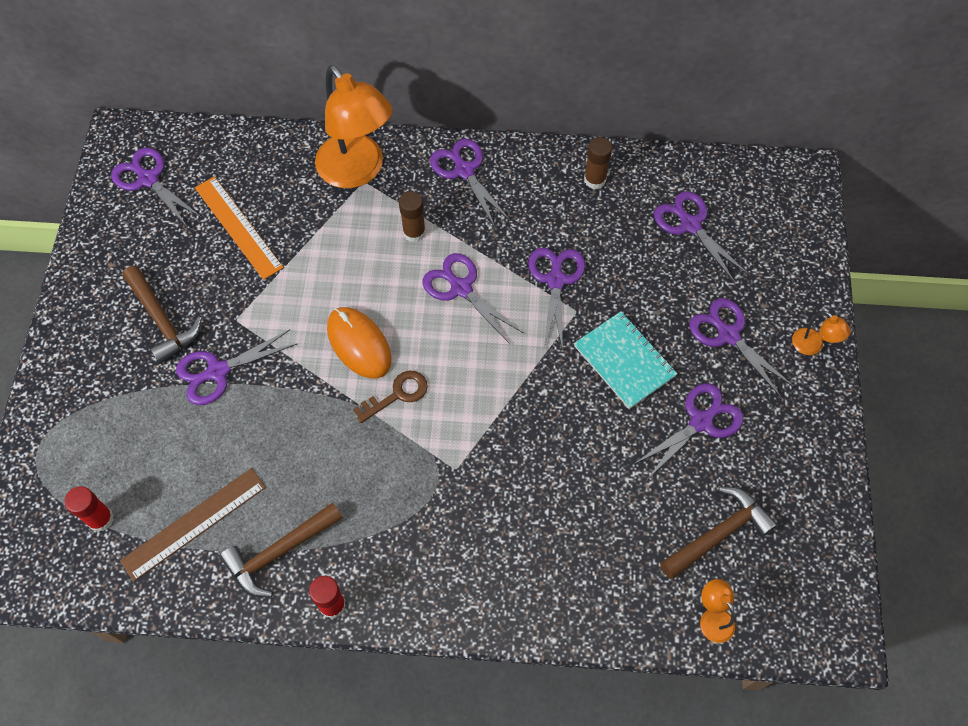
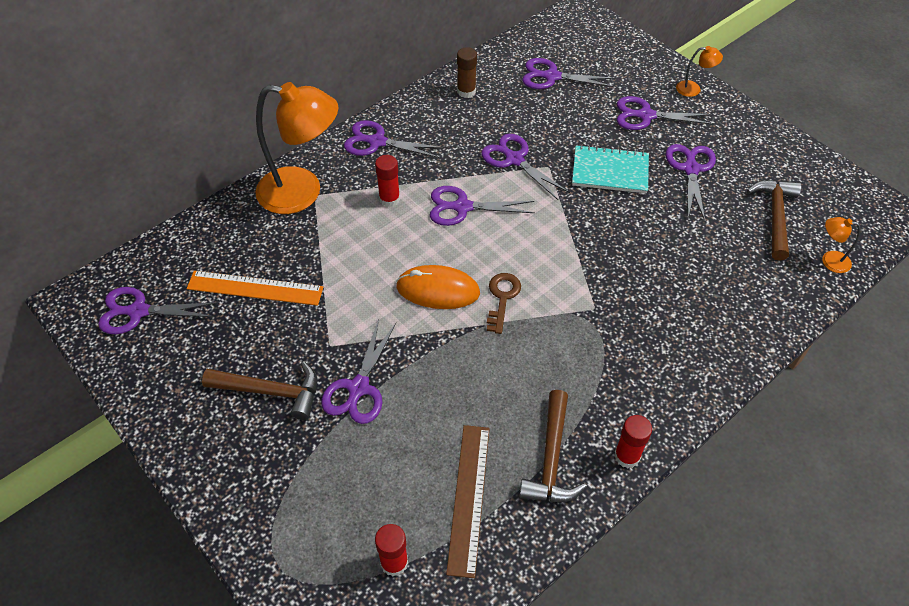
camera: 45 degrees left, 10 degrees down
(414, 232) = (389, 199): brown glue stick -> red glue stick

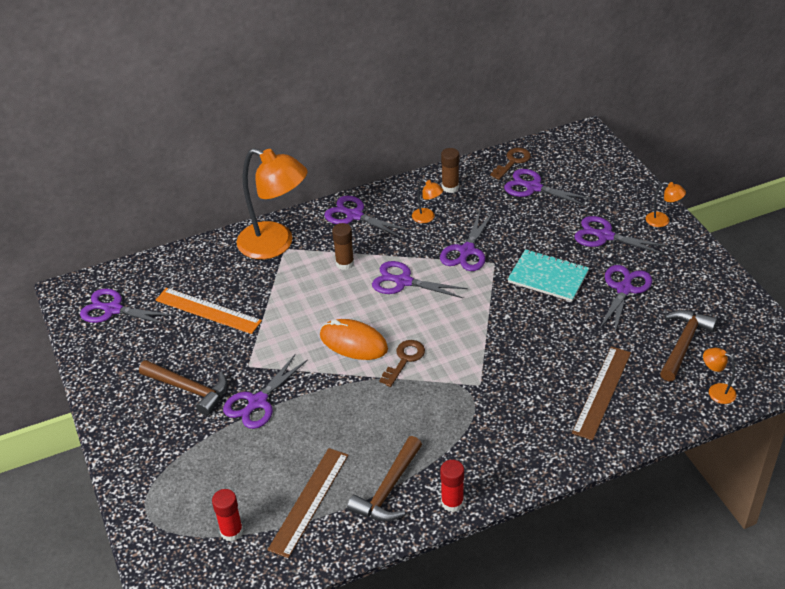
camera: 20 degrees right, 10 degrees down
(389, 199) = (345, 263): red glue stick -> brown glue stick
(457, 130) = (427, 218): none -> orange lamp
(514, 159) = (466, 251): purple scissors -> purple scissors turned 135 degrees counterclockwise
(518, 53) = (512, 162): none -> brown key
(722, 287) = (602, 392): none -> brown ruler

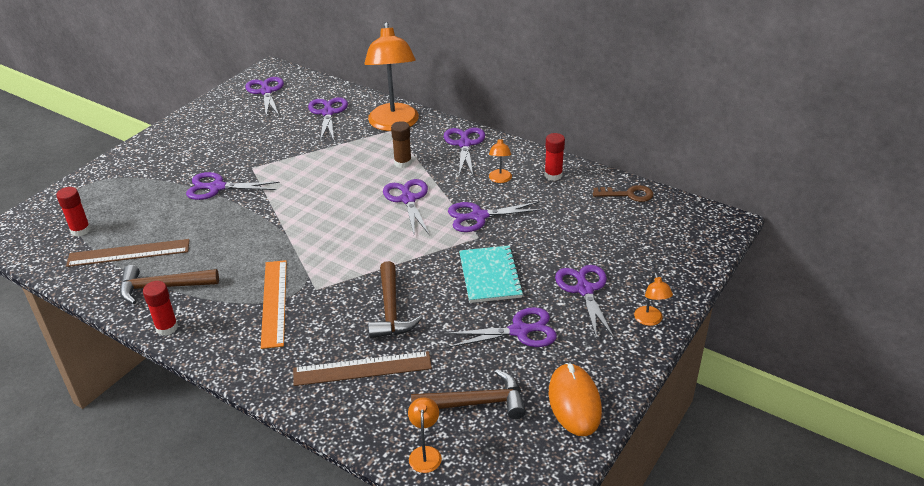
camera: 55 degrees right, 5 degrees down
(189, 389) = (209, 154): brown hammer -> brown hammer (391, 310)
(208, 311) = (296, 127): orange ruler -> orange ruler (274, 302)
(353, 342) = (315, 204): orange mouse -> orange mouse (574, 402)
(404, 360) = (315, 237): brown key -> none
(450, 187) = (553, 175): brown glue stick -> red glue stick
(533, 187) = (606, 220): purple scissors -> purple scissors (328, 113)

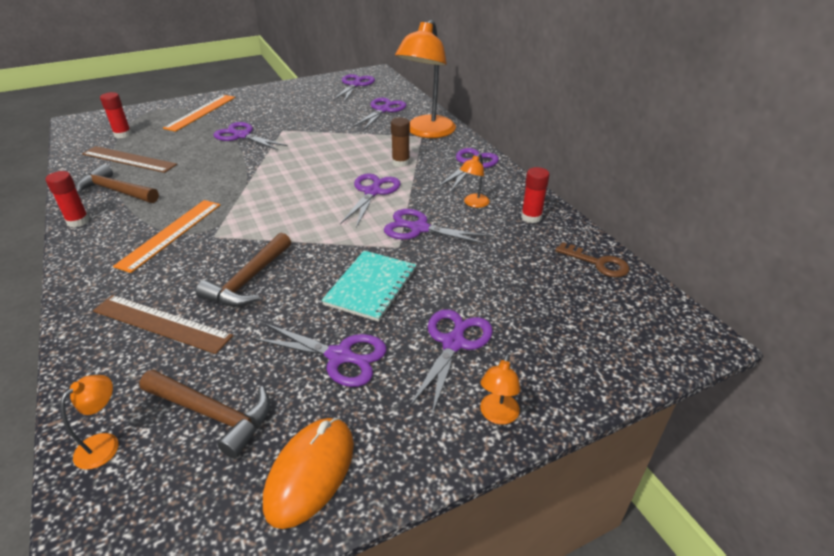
camera: 30 degrees right, 0 degrees up
(136, 176) = (201, 112): none -> orange ruler

